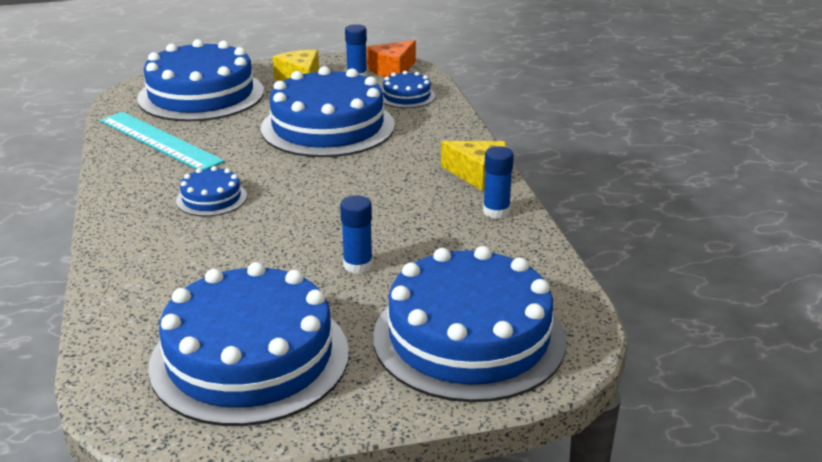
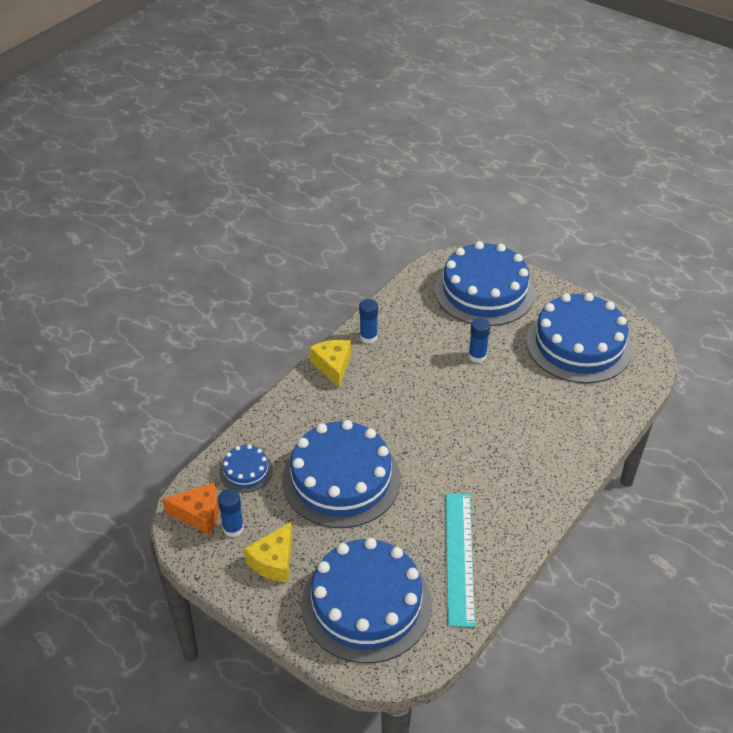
camera: 130 degrees left, 15 degrees up
(211, 198) = (490, 462): blue cake -> none

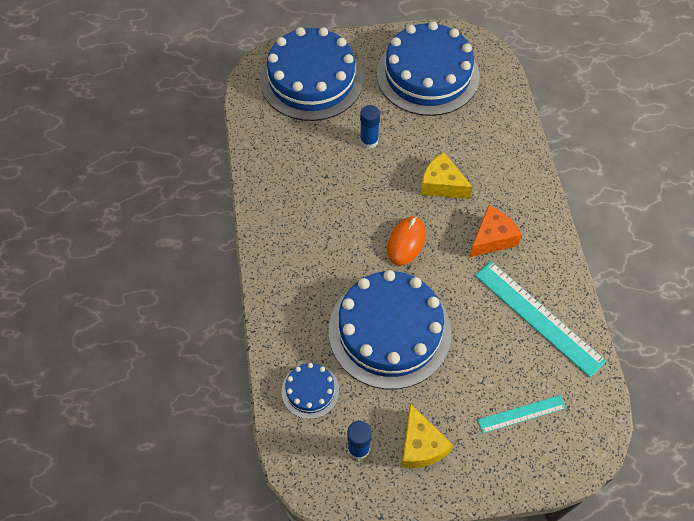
camera: 45 degrees left, 15 degrees up
(199, 514) = (318, 463): orange cheese -> orange cheese (492, 238)
(333, 366) = (271, 239): yellow cheese -> yellow cheese (442, 184)
(366, 604) = (521, 414): blue cake -> turquoise ruler
(368, 337) = (269, 190): blue glue stick -> none
(423, 436) = (406, 242): none -> orange mouse

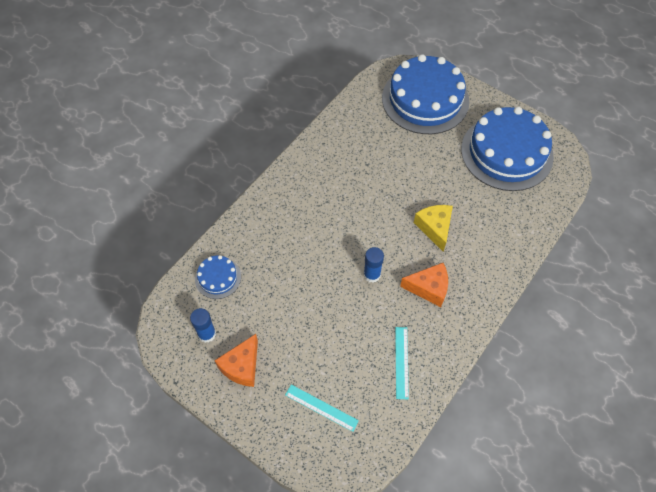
camera: 45 degrees right, 0 degrees up
(369, 141) = (418, 164): blue glue stick -> blue glue stick (372, 275)
(389, 331) = (300, 286): blue cake -> none
(406, 242) = (371, 243): orange mouse -> none
(420, 445) = (242, 366): yellow cheese -> orange cheese
(538, 317) = (402, 362): turquoise ruler -> turquoise ruler, size x0.56

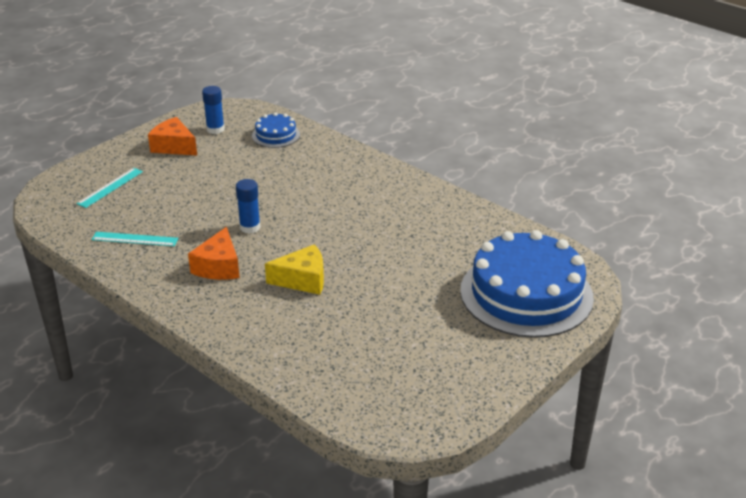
camera: 95 degrees right, 25 degrees down
(506, 152) = (421, 363): blue cake -> none

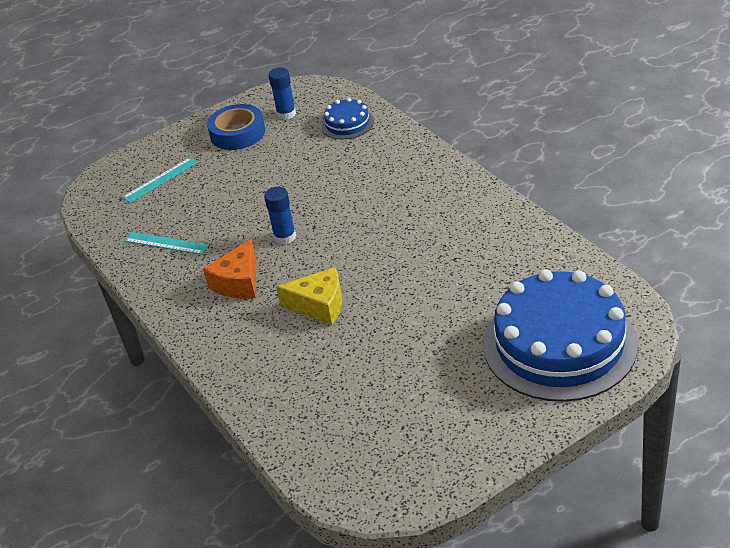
camera: 20 degrees right, 5 degrees up
(174, 146) = (237, 133): orange cheese -> blue tape

